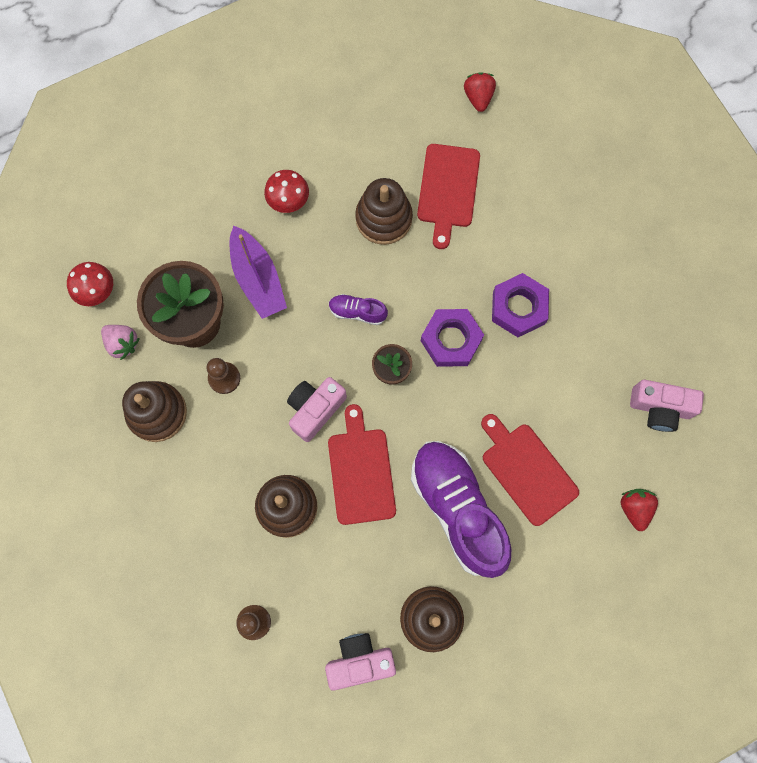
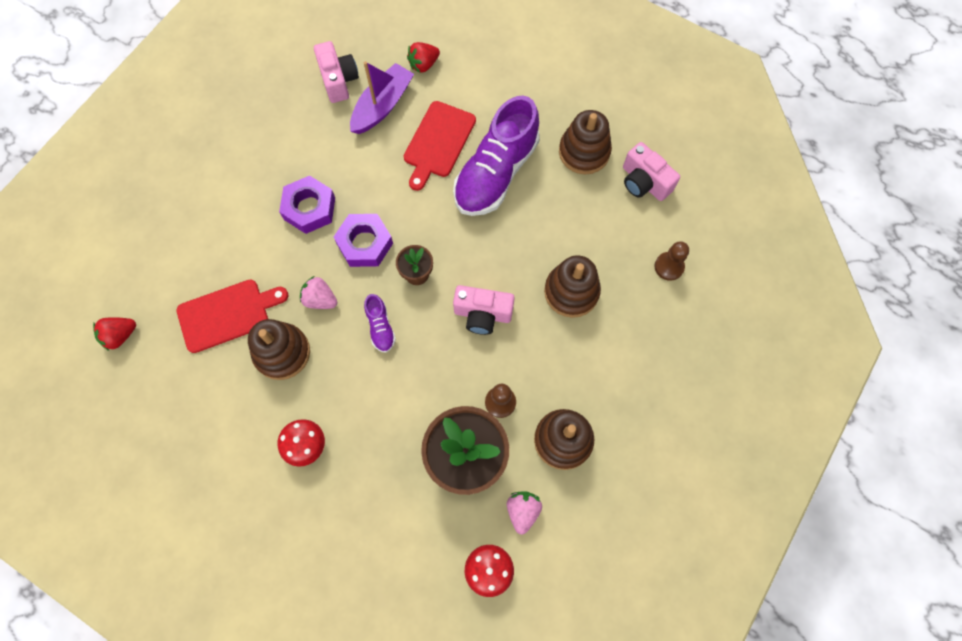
camera: 120 degrees left, 5 degrees down
(258, 279) = (396, 427): purple boat -> purple boat (382, 106)
(361, 471) = (510, 253): red cutting board -> none
(416, 273) = (320, 299): none -> pink strawberry

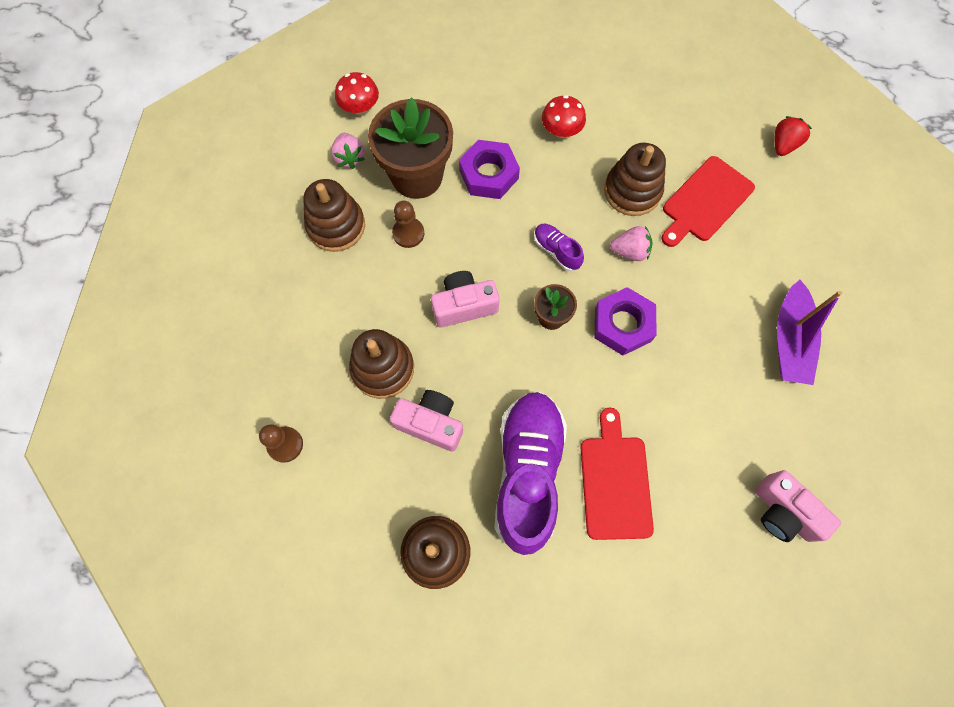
camera: 155 degrees right, 0 degrees up
(309, 208) = (703, 336): purple nut -> purple nut (489, 174)
(382, 106) = (708, 501): purple boat -> purple boat (789, 341)
(423, 64) = (696, 588): red strawberry -> none
(644, 182) = (347, 543): pink camera -> pink camera (430, 423)

